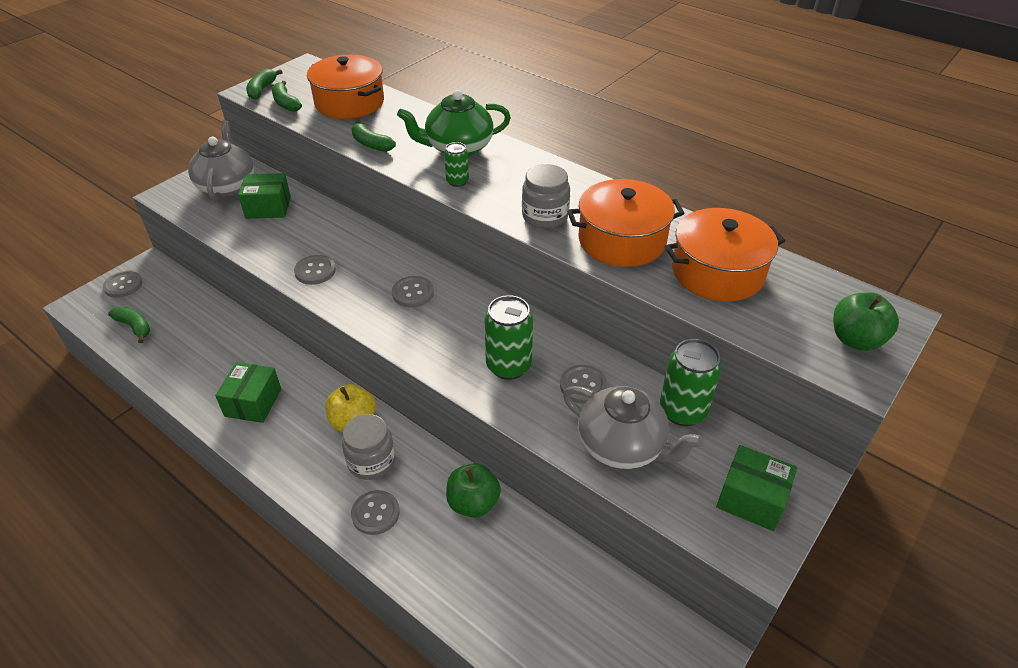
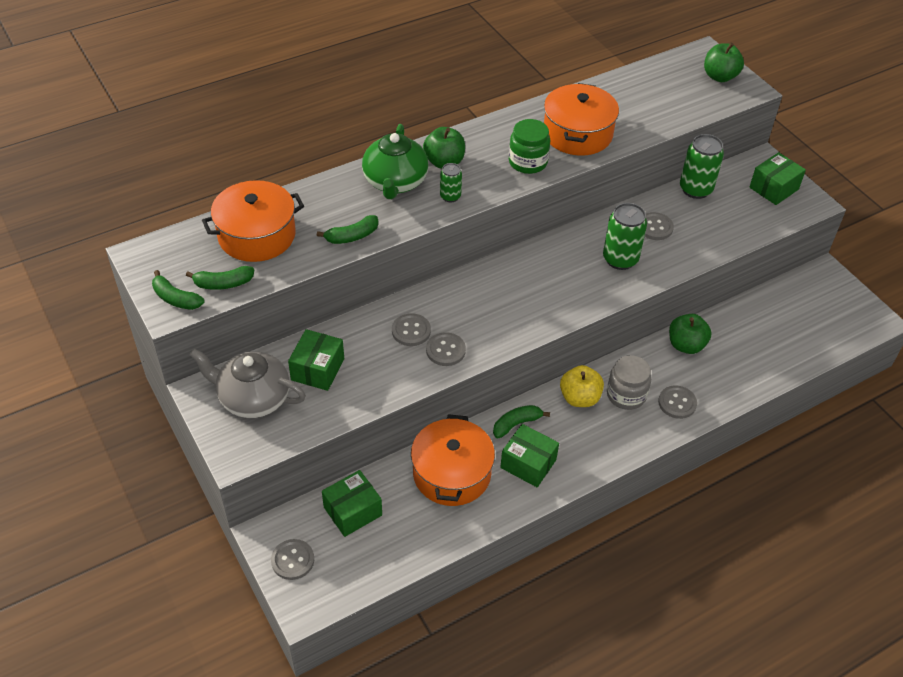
camera: 70 degrees left, 5 degrees up
(135, 327) = (373, 552): green banana -> green banana (516, 424)
(177, 303) = (353, 511): none -> green box
(413, 293) = (509, 292): grey button -> grey button (411, 331)
(507, 167) = (444, 162): none -> green apple
(545, 216) = (528, 162): grey jar -> green jar
(623, 446) = (716, 227): grey teapot -> none
(717, 272) = (634, 104): orange pot -> orange pot (452, 473)

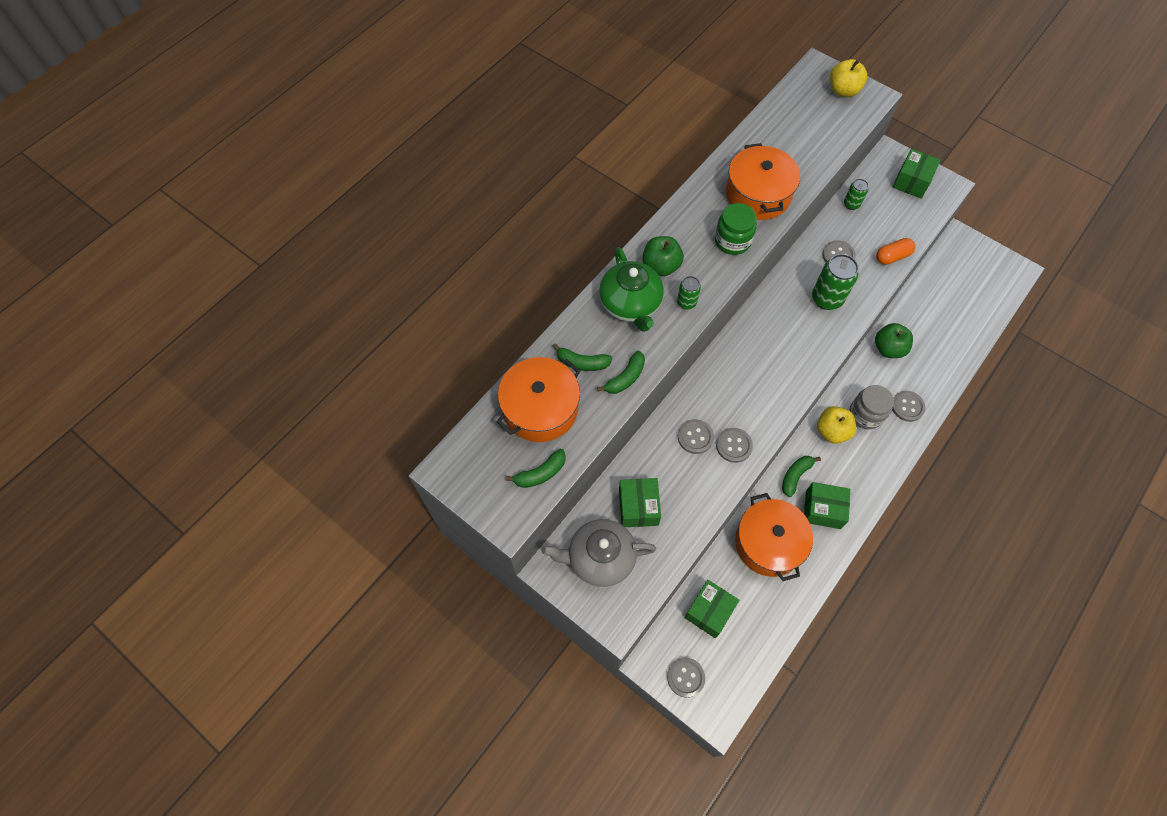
camera: 20 degrees left, 15 degrees up
(175, 298) = (507, 506): green banana -> green banana (582, 363)
(695, 189) = (851, 204): green can -> green can, size x0.56
(713, 245) = (892, 257): none -> orange capsule
(719, 76) = (843, 90): green apple -> yellow apple

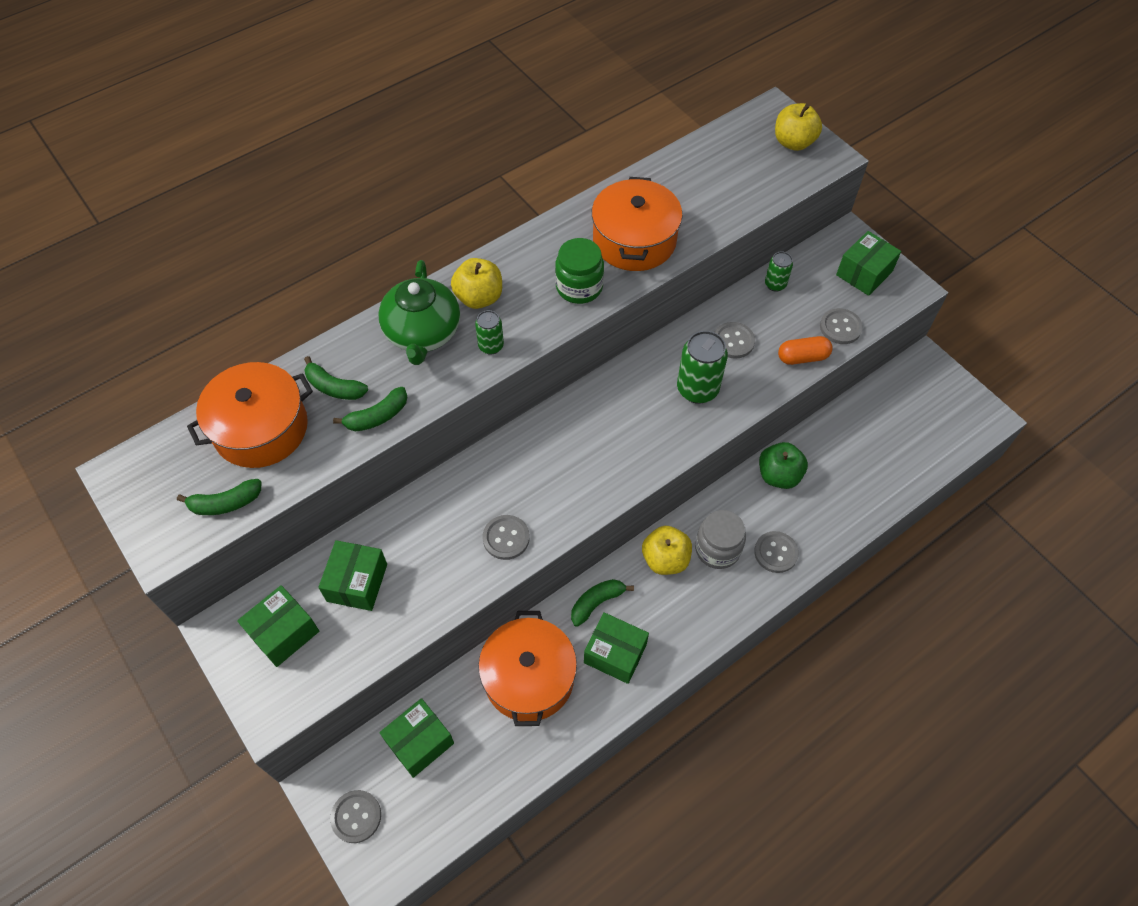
camera: 15 degrees right, 5 degrees down
(600, 558) = (283, 632): grey teapot -> green box
(661, 266) = (479, 297): green apple -> yellow apple
(695, 437) = (463, 516): grey button -> grey button (840, 327)

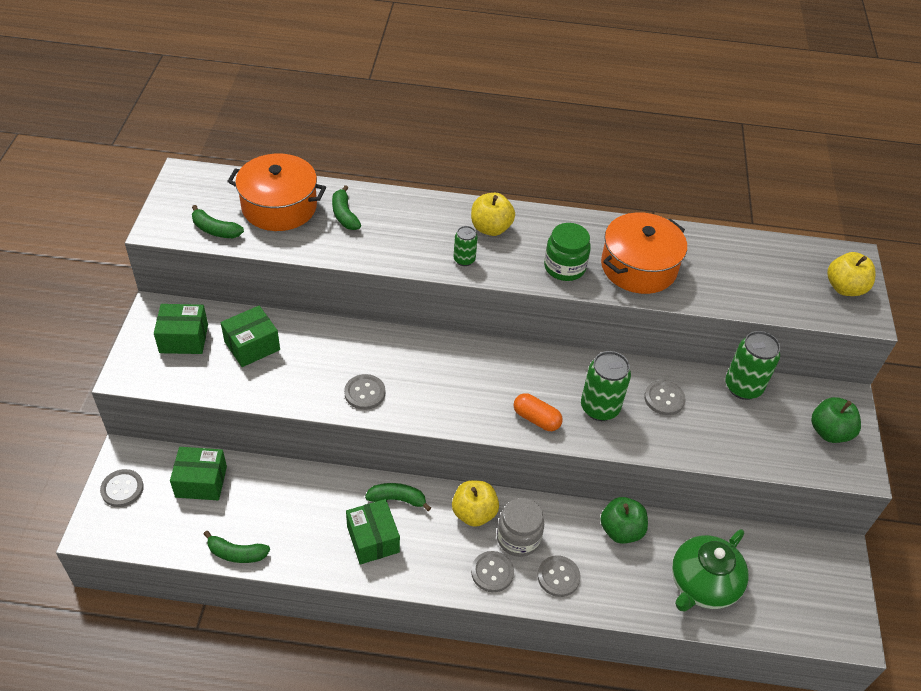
camera: 40 degrees right, 10 degrees down
(377, 416) = (349, 248): green banana -> green banana (236, 553)
(423, 333) = (431, 223): green teapot -> green teapot (702, 584)
(529, 677) = (304, 504): orange pot -> none
(775, 284) = (743, 387): green can -> green can, size x1.79
(802, 357) = (707, 448): orange capsule -> orange capsule (536, 419)
(840, 327) = (763, 452): grey button -> grey button (492, 572)
(864, 273) = (829, 432): green box -> green apple

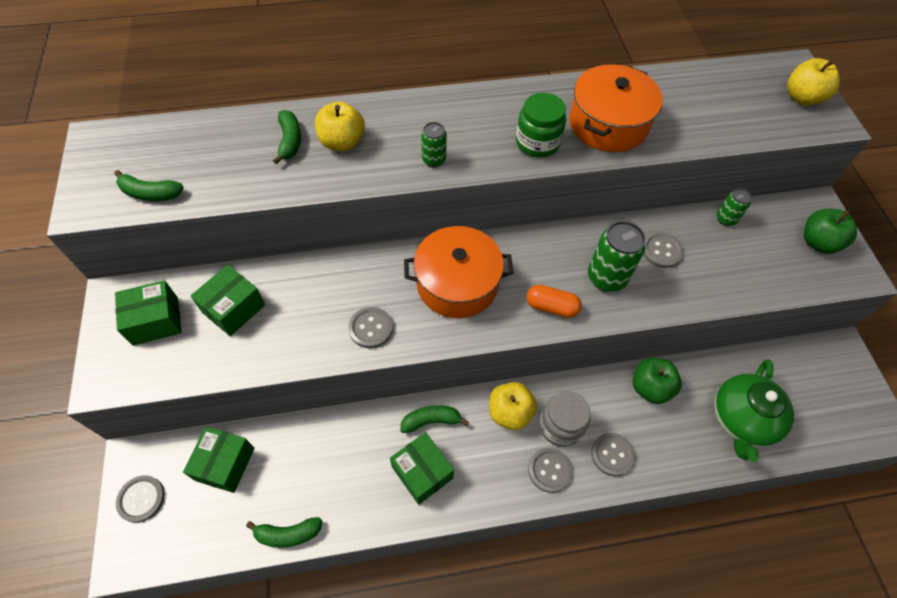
camera: 15 degrees left, 10 degrees up
(201, 482) = (225, 464): green box -> green box turned 60 degrees counterclockwise
(279, 206) = (215, 149): orange pot -> orange pot (457, 283)
(344, 215) = (290, 141): green banana -> green banana turned 150 degrees counterclockwise
(490, 228) = (447, 119): yellow apple -> yellow apple (342, 142)
(743, 387) = (725, 219): green can -> green can, size x0.56

